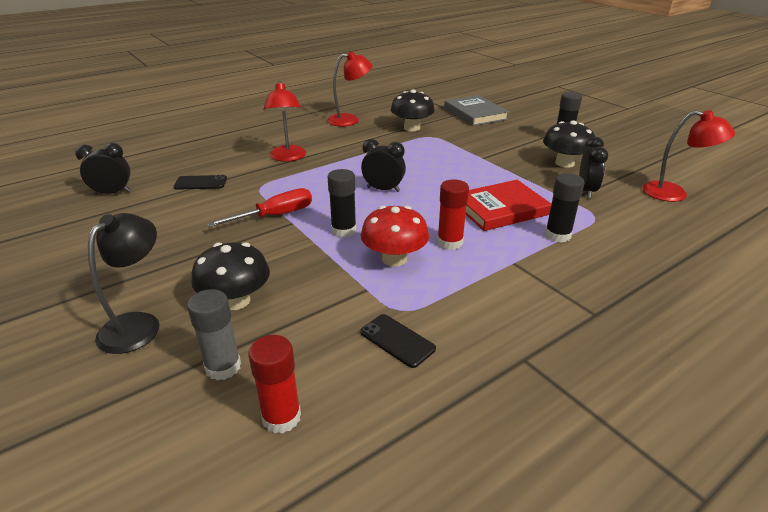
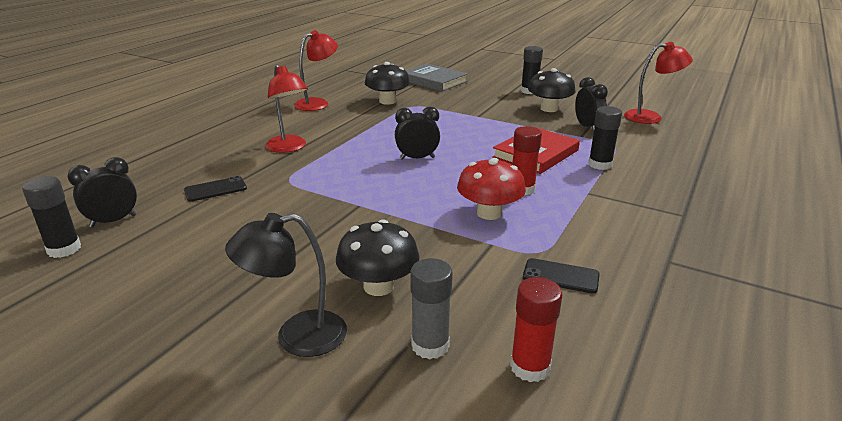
camera: 25 degrees left, 5 degrees down
(138, 324) = (297, 336): black lamp -> black lamp turned 105 degrees counterclockwise
(275, 215) = (335, 202): red screwdriver -> none
(343, 230) = (417, 200): black glue stick -> black glue stick (64, 249)

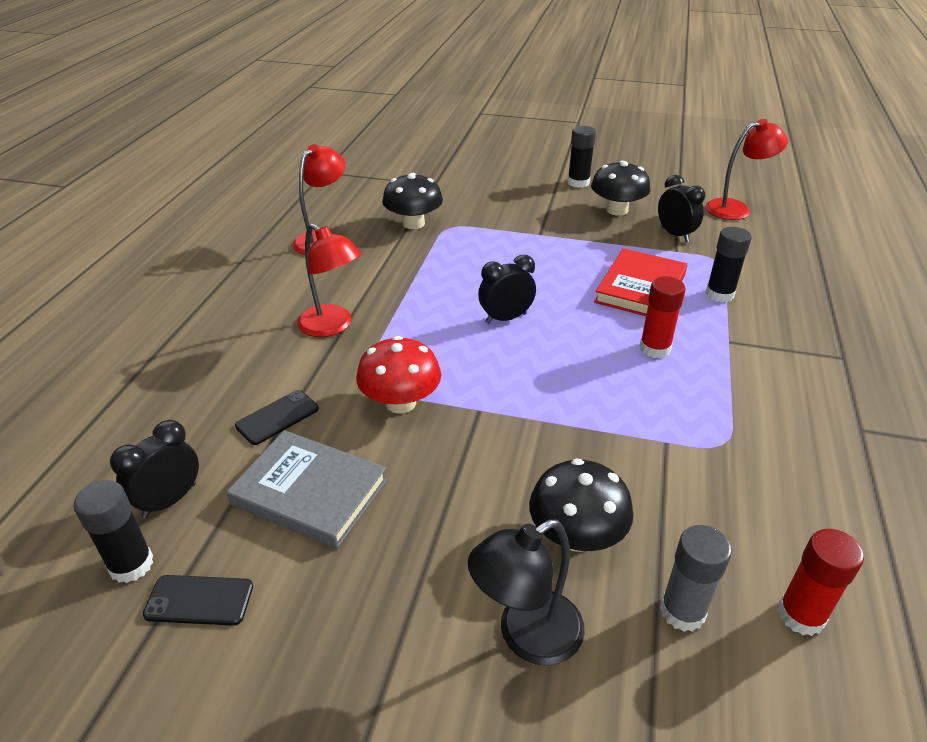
camera: 15 degrees left, 10 degrees up
(433, 81) = (451, 179): grey book -> grey book (309, 492)
(489, 213) = (638, 394): red mushroom -> red mushroom (400, 402)
(560, 276) = (765, 476): black phone -> black phone (199, 600)

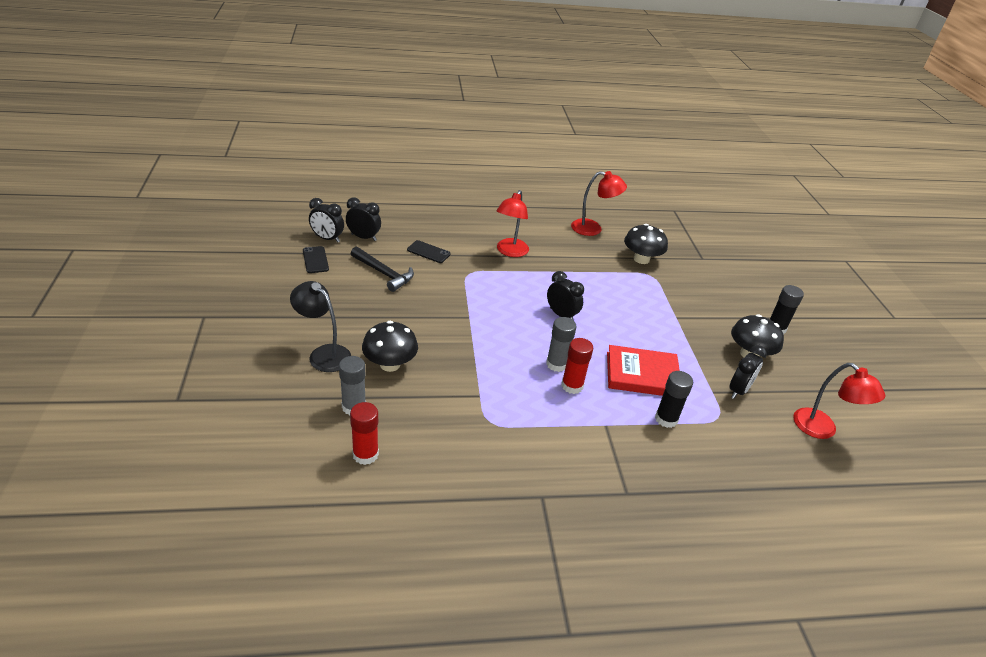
camera: 65 degrees right, 0 degrees up
(131, 565) = (327, 238): black glue stick -> black clock
(309, 492) = (384, 273): grey book -> black hammer
(400, 402) = (460, 288): red mushroom -> none
(609, 350) = (556, 364): none -> grey glue stick

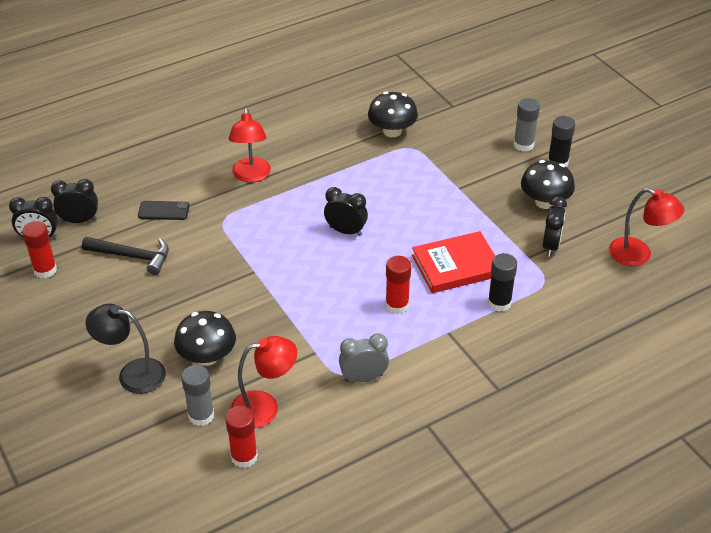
camera: 20 degrees left, 5 degrees up
(315, 260) = (45, 270): black phone -> red glue stick
(508, 432) = (363, 378): none -> grey clock
(556, 364) = (370, 288): grey glue stick -> grey glue stick (523, 145)
(593, 229) = (323, 112): red lamp -> red lamp (265, 407)

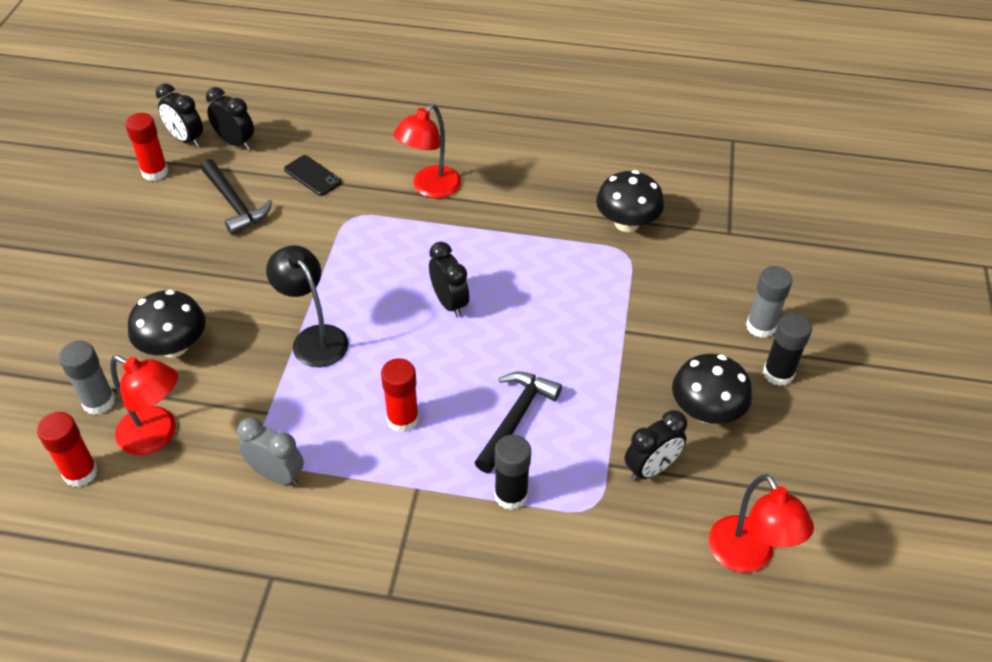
camera: 40 degrees right, 5 degrees up
(132, 374) = (98, 318): black lamp -> black lamp (314, 338)
(456, 266) = (515, 418): red book -> black hammer

